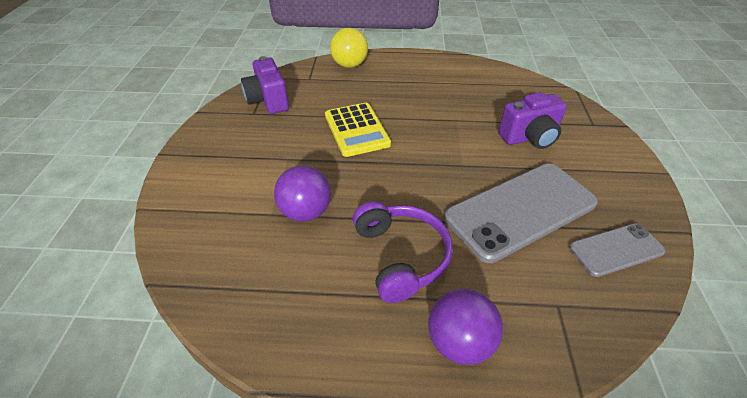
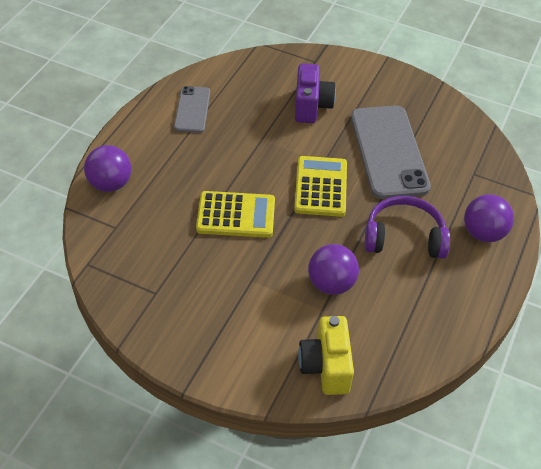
camera: 70 degrees left, 5 degrees up
(200, 235) = (326, 366): none -> yellow camera
(268, 101) = (139, 274): purple camera -> none
(349, 65) = (110, 184): yellow ball -> purple ball
(428, 172) = (321, 187): none -> yellow calculator
(616, 249) = (443, 123): grey phone -> grey phone (192, 109)

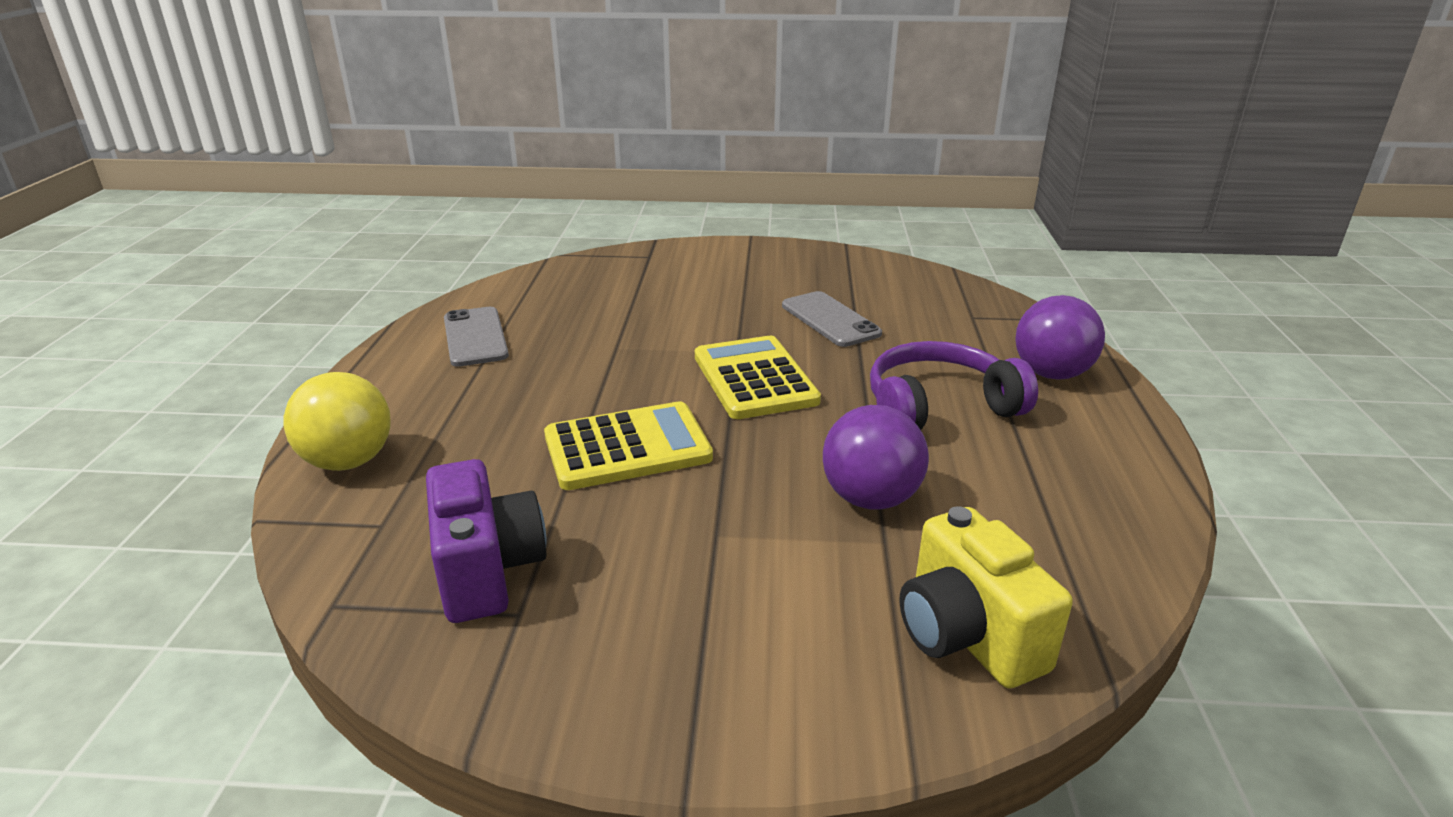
camera: 20 degrees left, 20 degrees down
(110, 184) = (349, 461): purple ball -> yellow ball
(311, 106) = (674, 297): purple camera -> purple camera (487, 571)
(389, 151) = (830, 319): grey phone -> grey phone, size x0.54

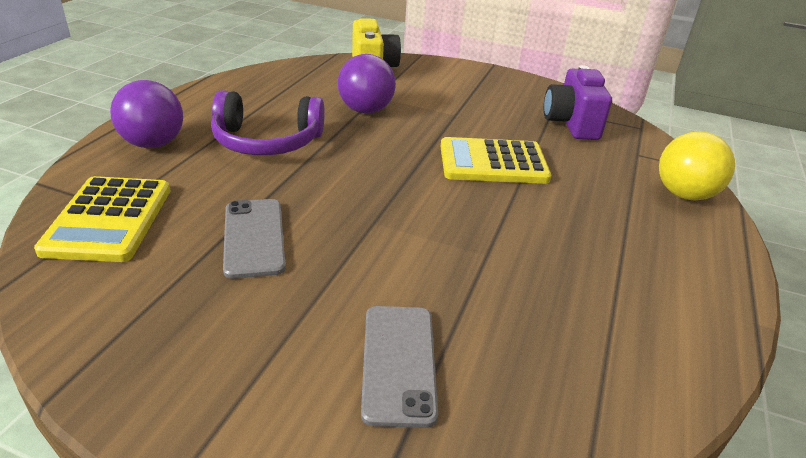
camera: 165 degrees left, 5 degrees up
(475, 337) = (641, 306): grey phone -> grey phone (399, 363)
(754, 379) = (378, 191): yellow calculator -> yellow calculator (109, 219)

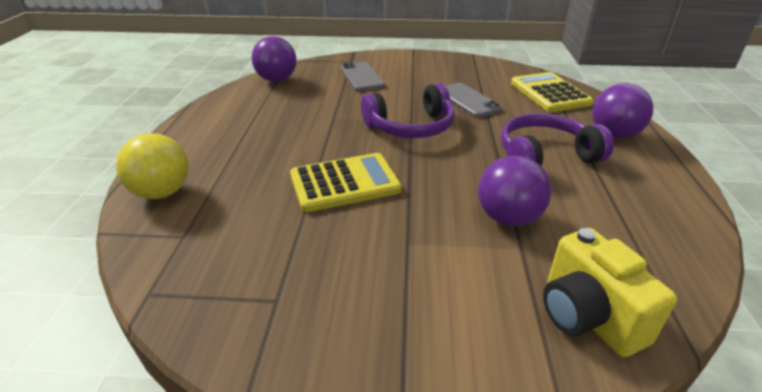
camera: 165 degrees right, 0 degrees up
(382, 210) = (411, 127): none -> purple headphones
(571, 124) = (254, 269): purple camera -> none
(599, 407) = (277, 80): none -> purple ball

